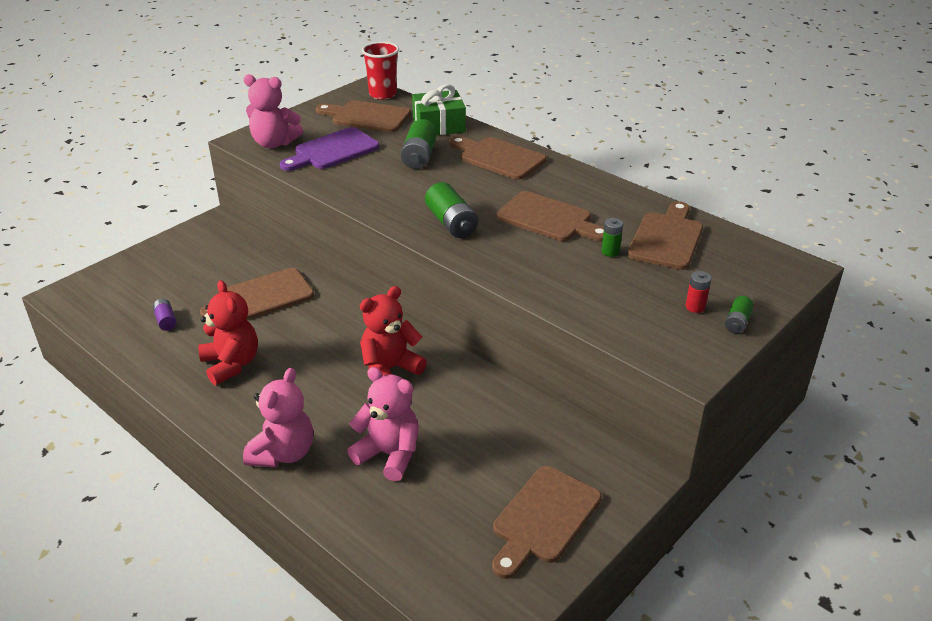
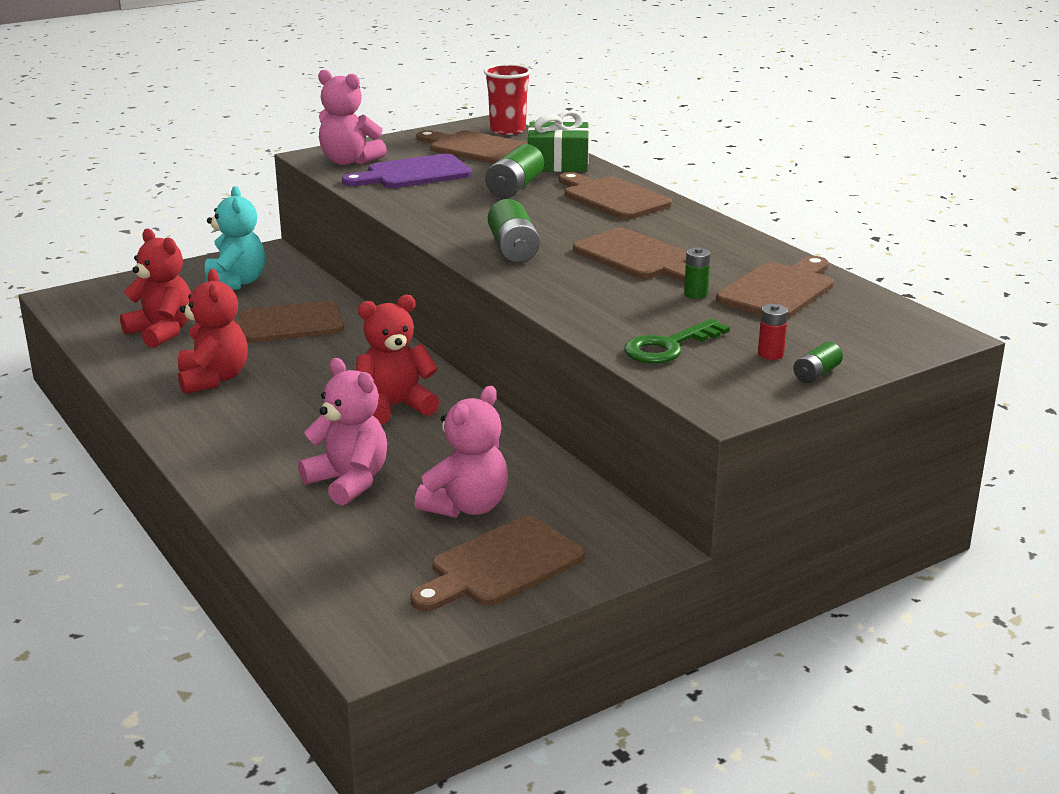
camera: 15 degrees right, 10 degrees down
(166, 321) = (162, 332): purple battery -> red teddy bear
(204, 259) = (235, 283): none -> turquoise teddy bear
(283, 453) = (227, 463): pink teddy bear -> pink teddy bear (466, 507)
(619, 311) = (668, 347): none -> green key

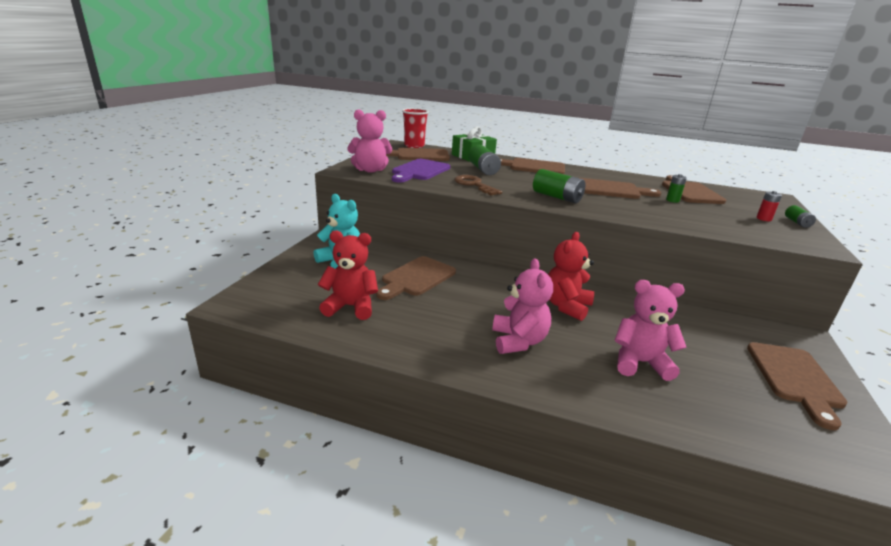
camera: 40 degrees left, 0 degrees up
(213, 379) = (442, 327): red teddy bear -> none
(438, 208) = (474, 185): none -> brown key
(466, 507) = (712, 351): pink teddy bear -> pink teddy bear (518, 341)
(668, 347) = (730, 226): green key -> none

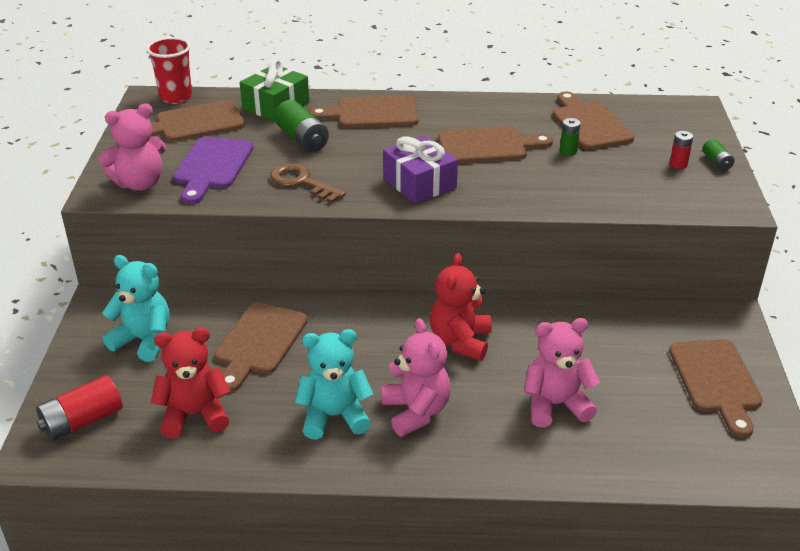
camera: 15 degrees left, 10 degrees up
(273, 294) = (82, 421): none -> red battery
(452, 330) = (334, 416): none -> turquoise teddy bear
(557, 197) = (419, 183): green battery -> purple gift

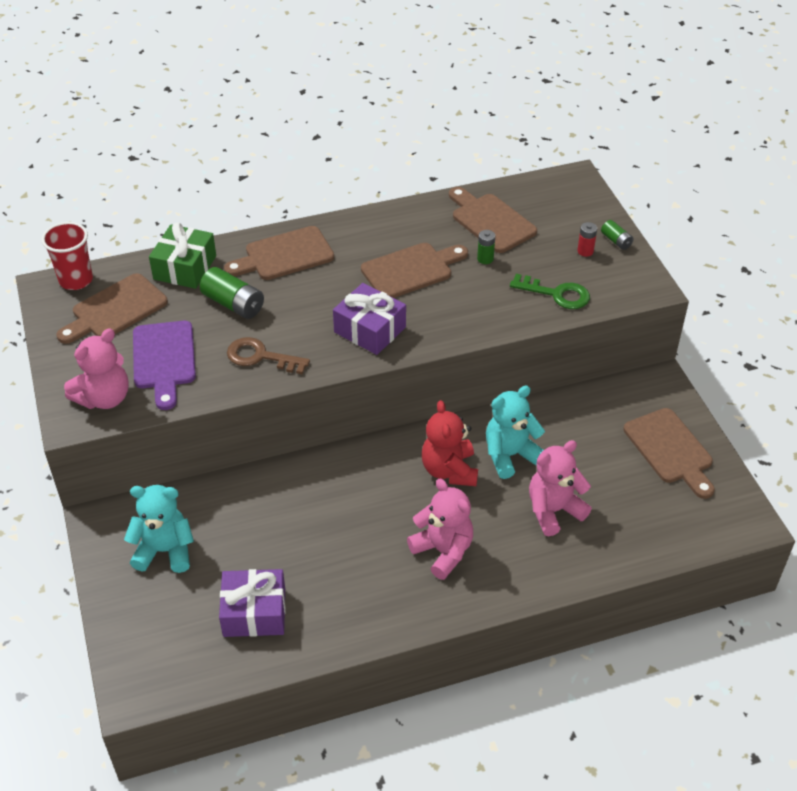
camera: 20 degrees left, 10 degrees up
(82, 421) = (156, 649): red battery -> none
(194, 415) = (254, 612): red teddy bear -> purple gift
(259, 343) = (273, 523): brown cutting board -> none
(334, 416) = (377, 577): turquoise teddy bear -> turquoise teddy bear (510, 455)
(629, 192) = (556, 294): none -> green key

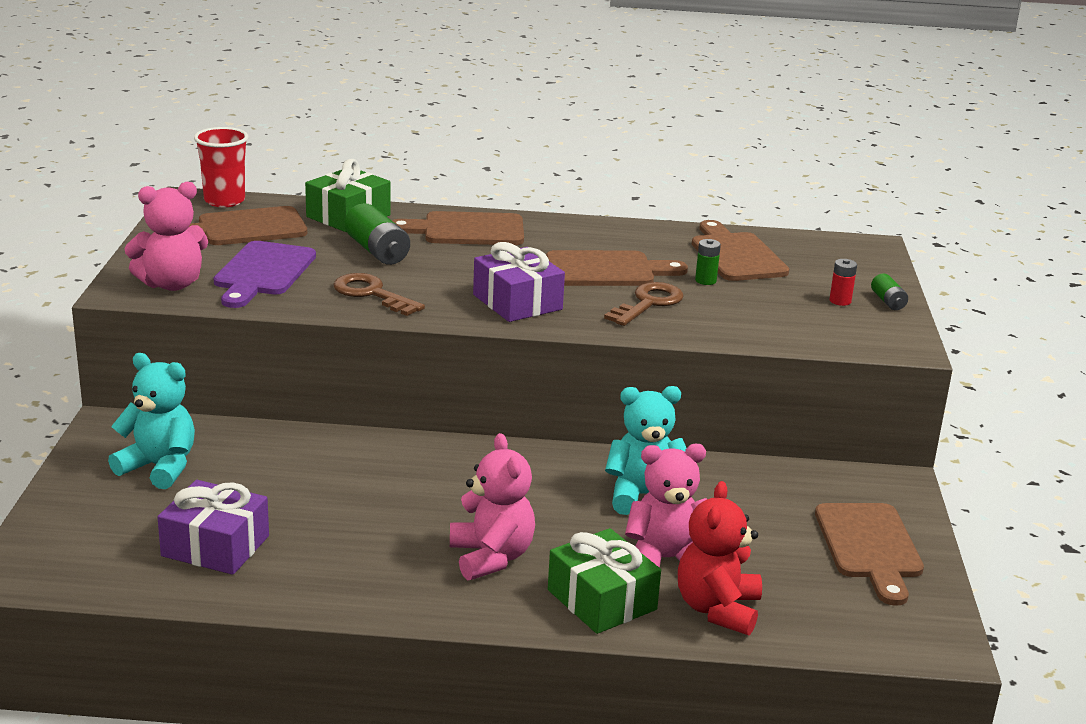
camera: 20 degrees right, 20 degrees down
(449, 470) = (555, 489): red teddy bear -> red teddy bear (717, 609)
(460, 299) = (648, 303): none -> brown key
(533, 563) = (601, 600): none -> green gift
(556, 294) = (775, 325): green key -> none

